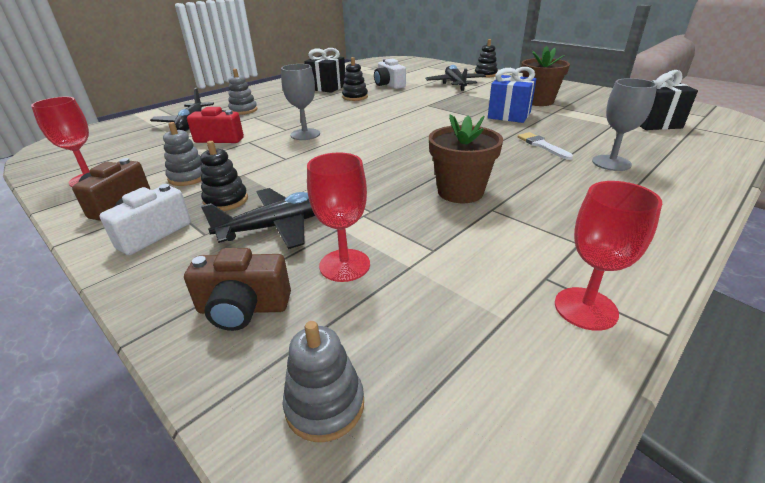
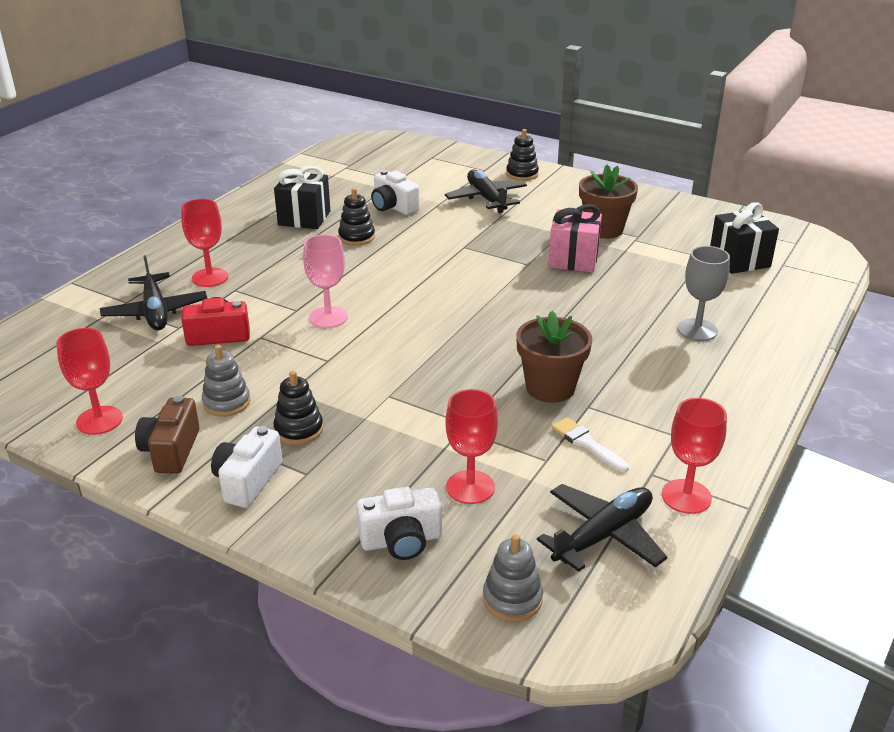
camera: 15 degrees left, 0 degrees up
(243, 110) = (210, 277): grey stacking toy -> red goblet
(243, 308) = (401, 541): brown camera -> white camera
(278, 226) = (379, 454): black plane -> black plane (603, 535)
(305, 134) = (328, 317): grey goblet -> pink goblet
(509, 115) = (573, 259): blue gift -> pink gift
(542, 145) = (621, 310): white brush -> white brush (587, 444)

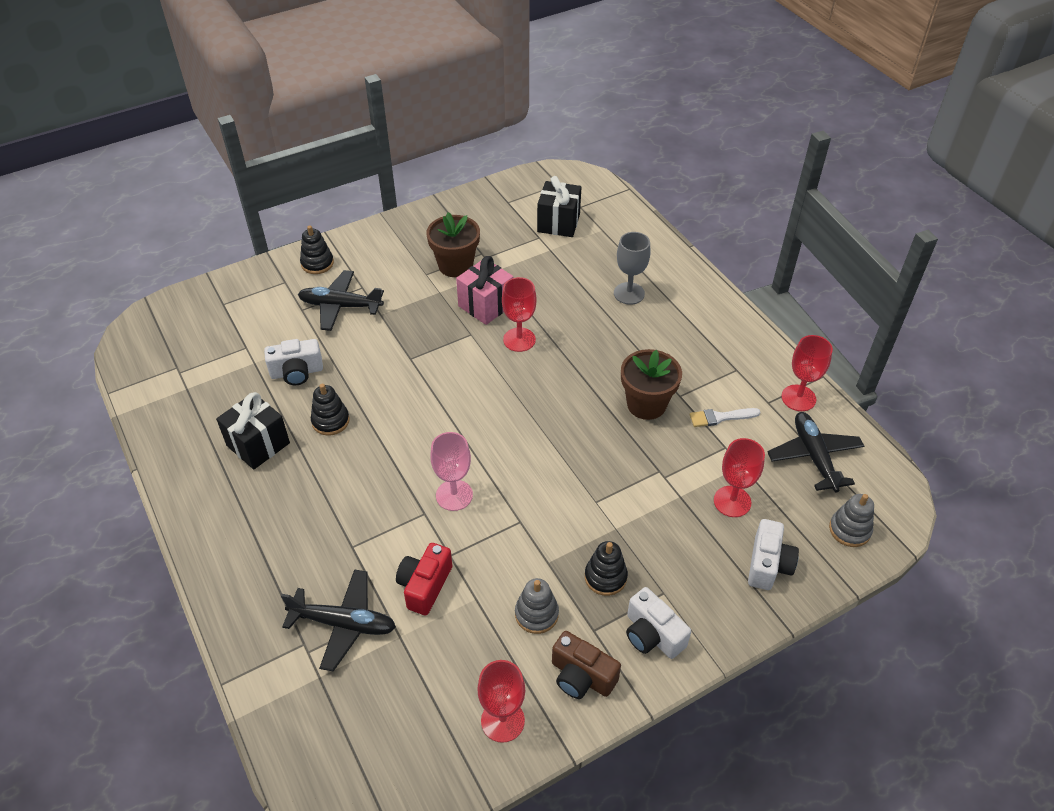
camera: 60 degrees left, 15 degrees up
(210, 277) = (313, 559): red goblet -> red goblet (519, 340)

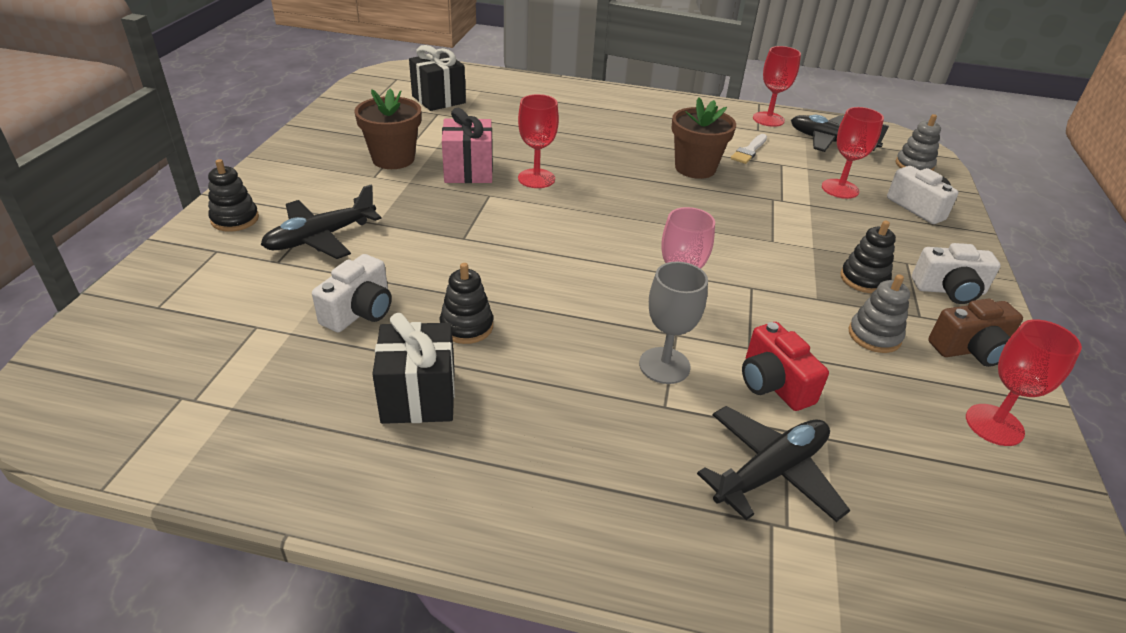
camera: 50 degrees left, 10 degrees down
(629, 293) = (567, 116): grey goblet -> grey goblet (664, 365)

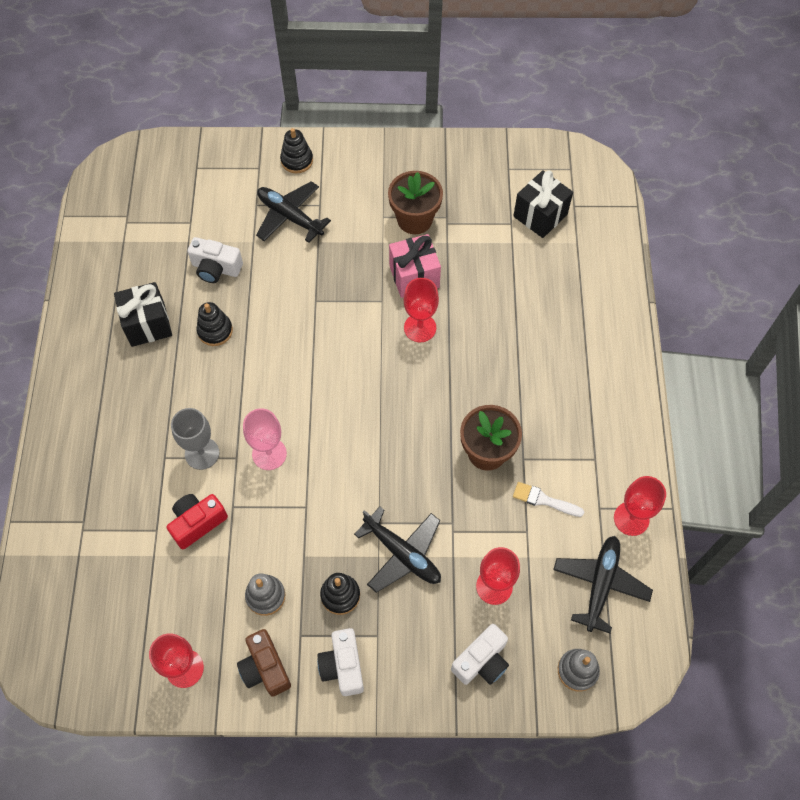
camera: 80 degrees right, 25 degrees up
(771, 471) = (120, 521): black plane -> black plane (403, 554)

